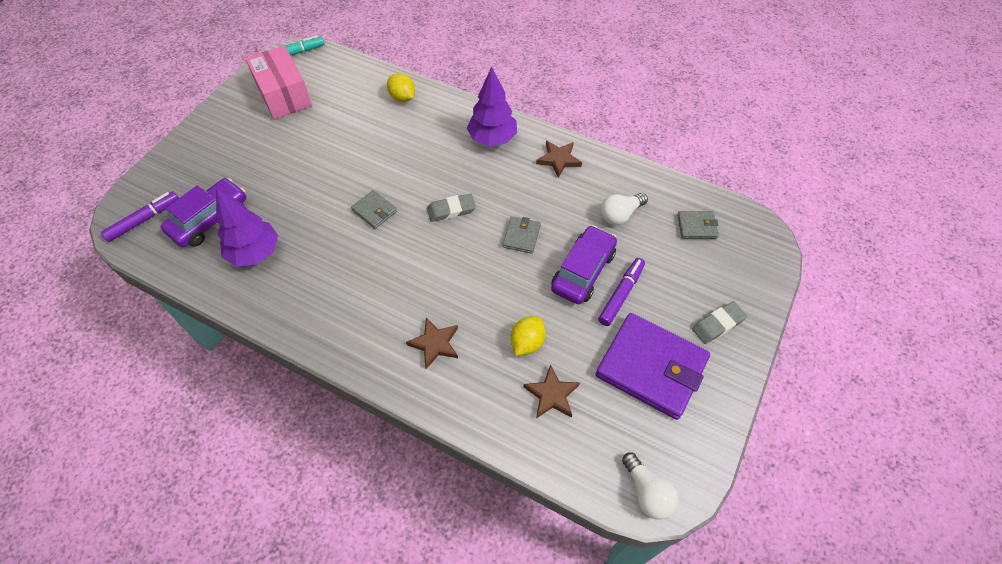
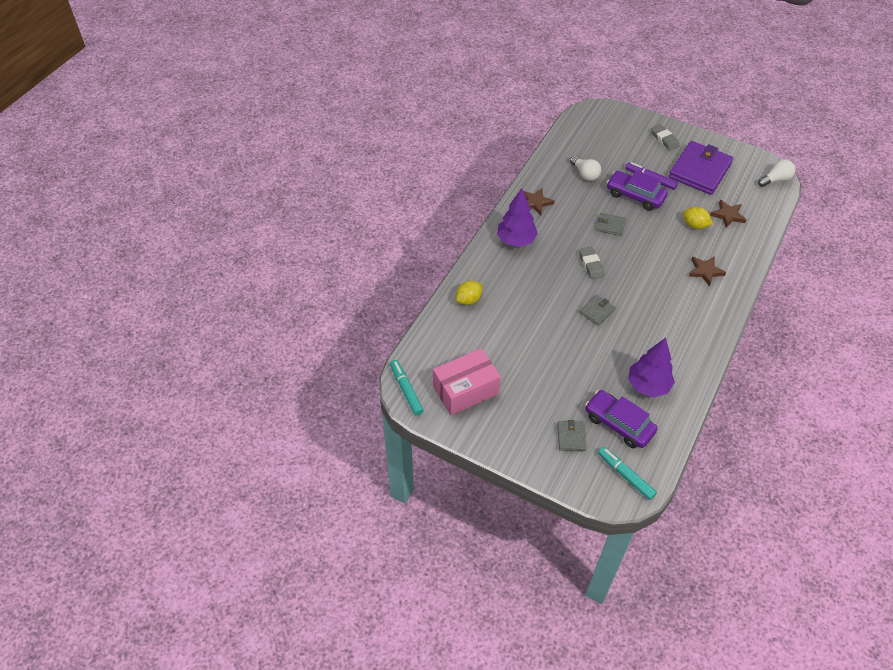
camera: 90 degrees left, 5 degrees down
(144, 220) = (625, 475): purple marker -> turquoise marker
(696, 226) = (590, 139): grey wallet -> grey wallet (571, 437)

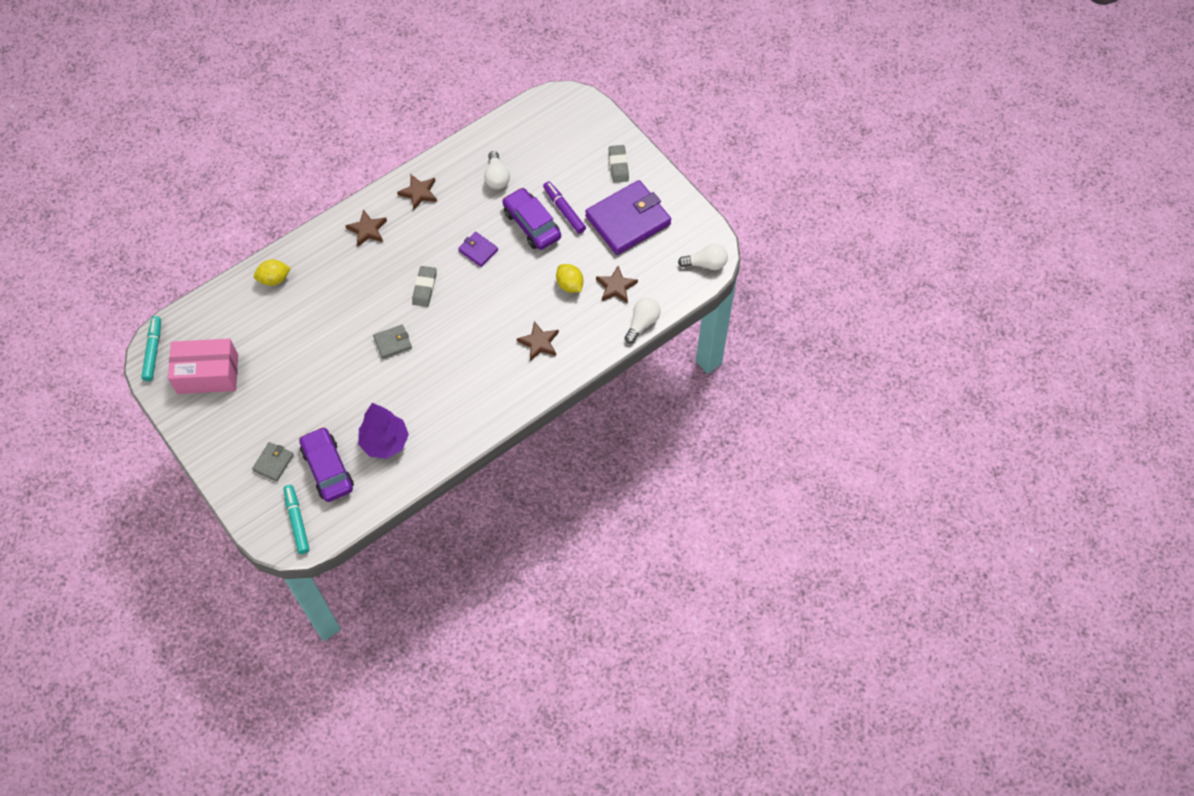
camera: 25 degrees right, 10 degrees up
(516, 240) = (367, 230): purple tree -> brown star
(610, 225) = (478, 250): grey wallet -> purple wallet
(766, 232) = (642, 323): none -> white light bulb

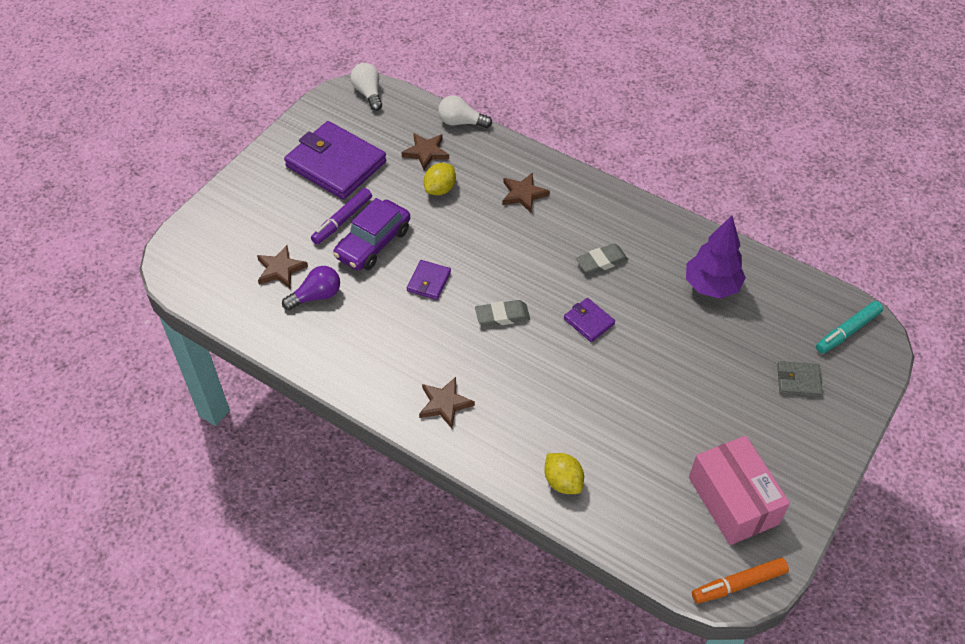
camera: 110 degrees left, 10 degrees down
(153, 351) = (738, 584): turquoise marker -> orange marker
(327, 469) = (773, 326): purple car -> none
(392, 342) = (588, 321): grey wallet -> purple wallet
(419, 193) = (367, 368): brown star -> brown star (280, 269)
(497, 177) = (316, 296): white light bulb -> purple light bulb
(618, 165) = (262, 190): grey eraser -> grey eraser (601, 261)

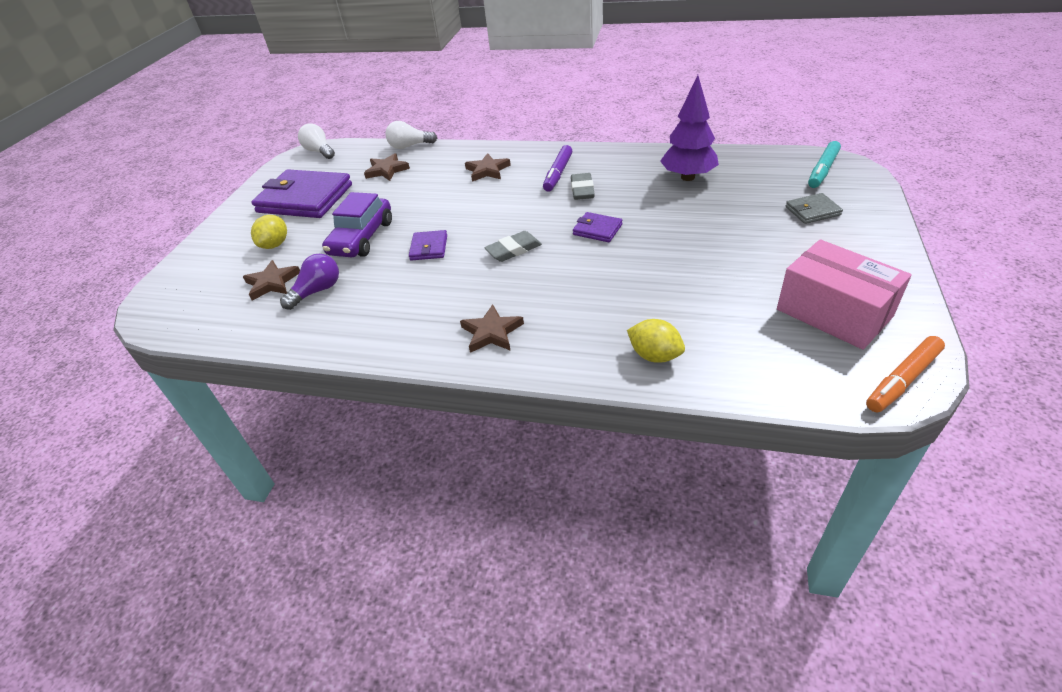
camera: 15 degrees left, 10 degrees down
(342, 220) = (325, 231): purple marker -> purple marker (558, 173)
(440, 189) = (410, 187): yellow lemon -> yellow lemon (275, 245)
(601, 261) = (582, 190): grey eraser -> grey eraser turned 45 degrees counterclockwise

